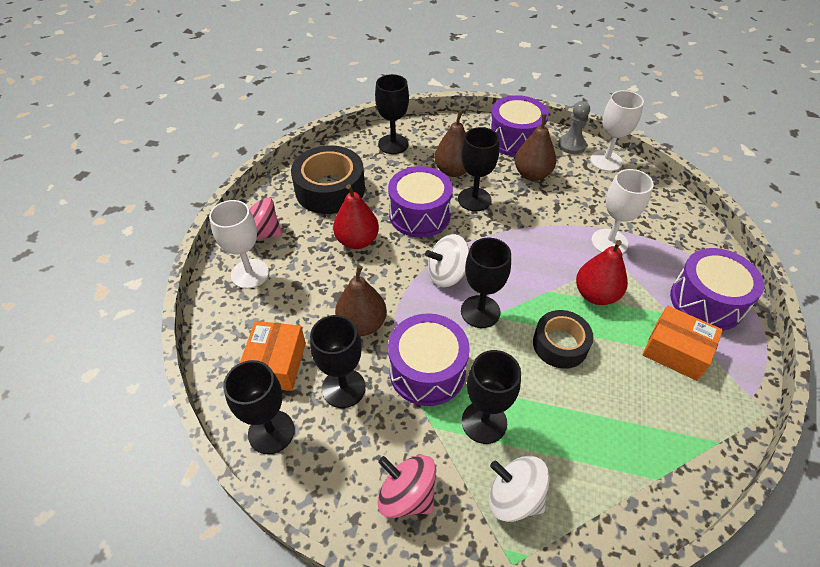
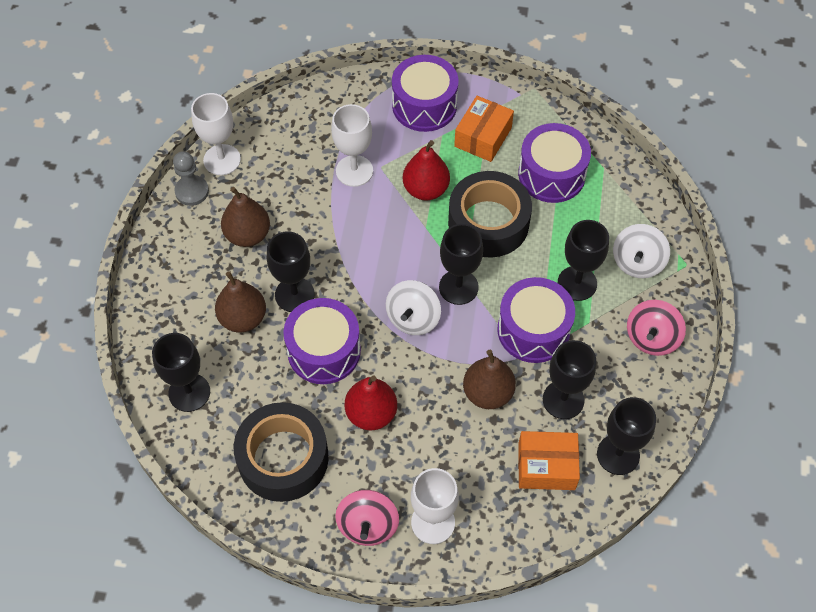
camera: 95 degrees left, 10 degrees up
(447, 274) = (413, 318): white spinning top -> white spinning top turned 45 degrees clockwise
(515, 139) = (179, 251): purple drum -> purple drum (551, 174)
(560, 344) = (488, 222): black tape -> black tape, size x1.60

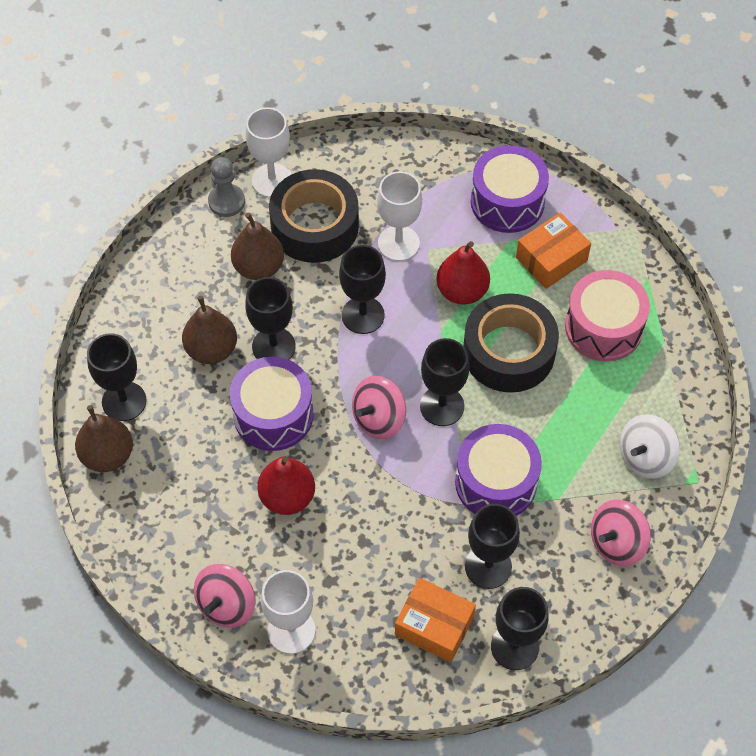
camera: 25 degrees right, 0 degrees up
(283, 458) = (180, 503): black tape -> black tape (315, 225)
(413, 318) = (379, 419): white spinning top -> pink spinning top
(488, 393) = (414, 526): brown pear -> brown pear (107, 455)
(551, 174) = (603, 327): purple drum -> pink drum
(577, 283) = (568, 453): black goblet -> black goblet (363, 315)

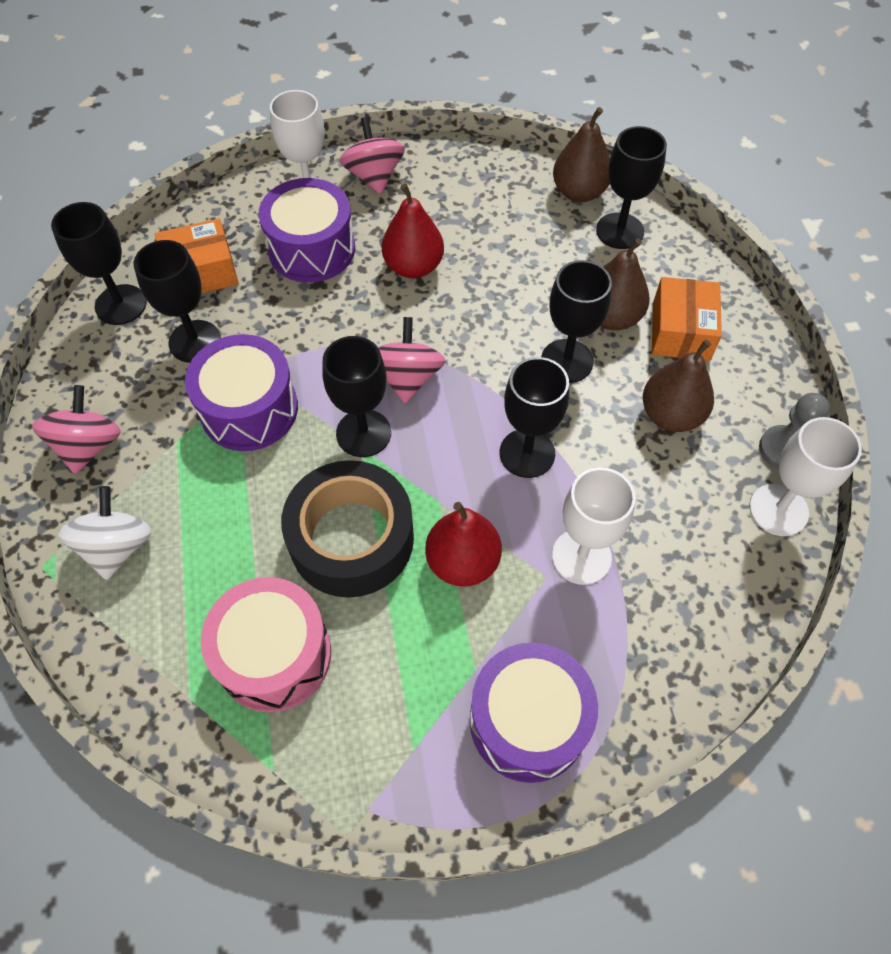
camera: 135 degrees right, 0 degrees up
(273, 414) = (498, 311): purple drum -> purple drum (311, 249)
(315, 225) = (679, 500): black tape -> none
(551, 259) = (407, 690): orange box -> orange box (681, 331)

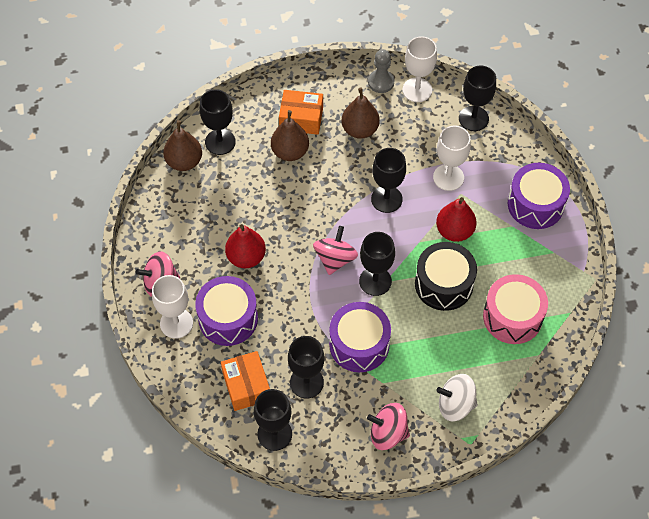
camera: 90 degrees left, 0 degrees up
(351, 538) = (444, 284): black tape -> black drum
(407, 377) = (335, 259): pink spinning top -> pink spinning top turned 105 degrees clockwise
(567, 361) = (322, 176): black goblet -> black goblet (473, 118)

